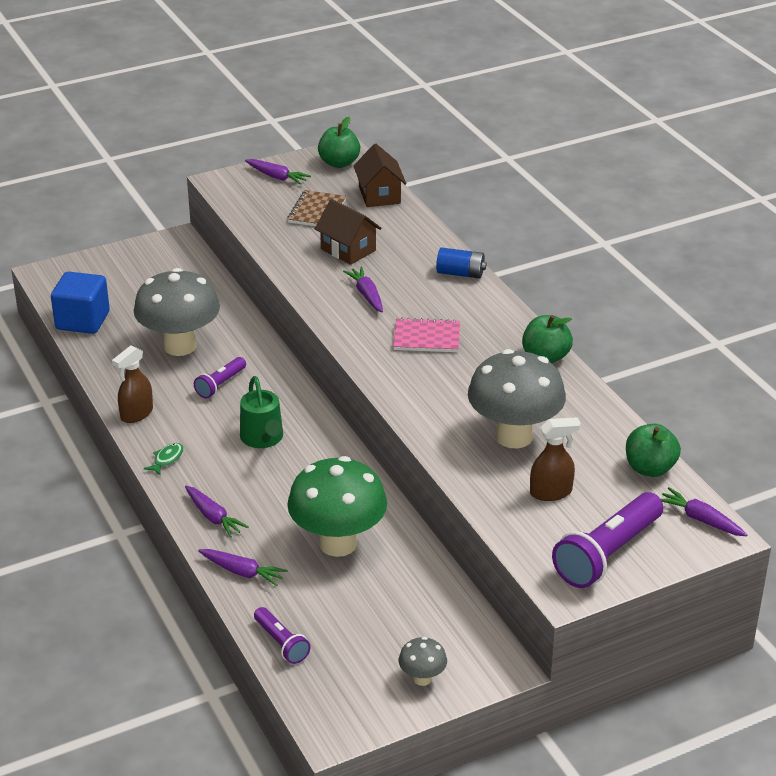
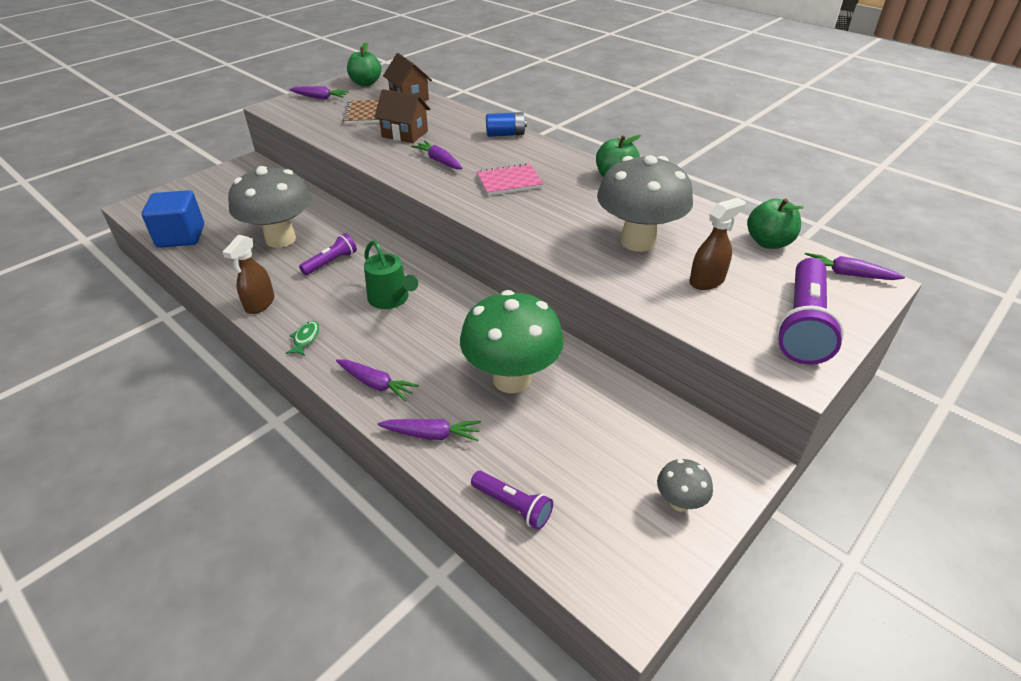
camera: 20 degrees left, 5 degrees up
(220, 384) = (331, 262): purple flashlight -> purple flashlight turned 150 degrees counterclockwise

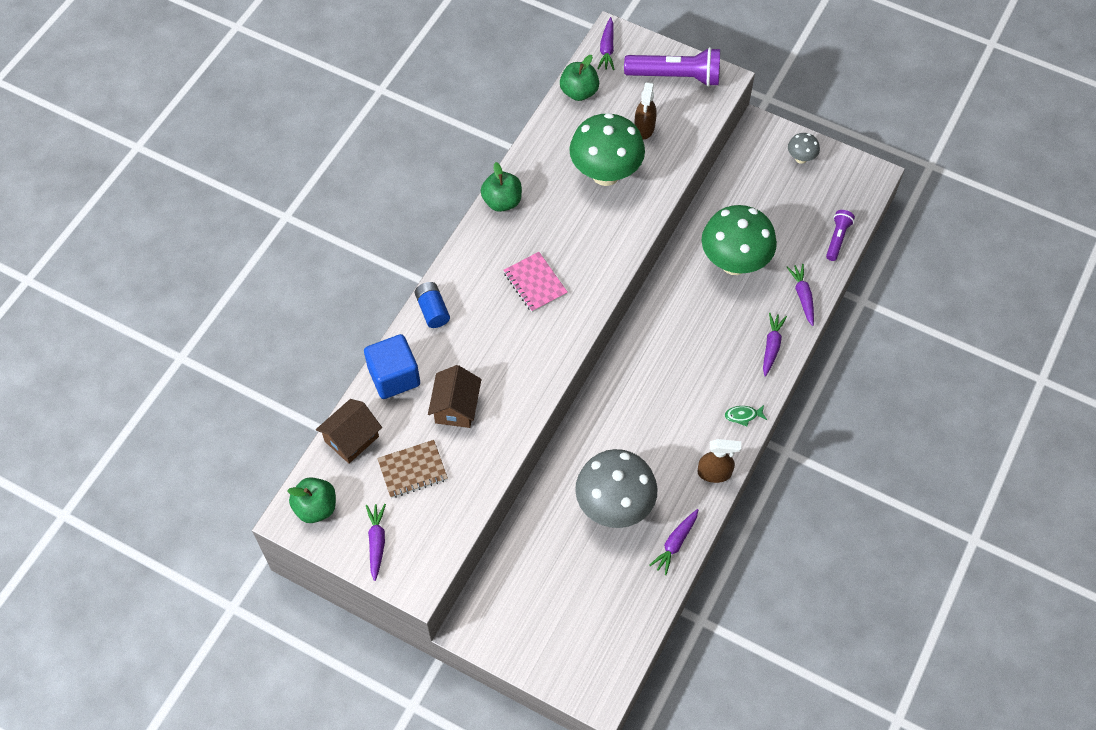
camera: 105 degrees left, 20 degrees up
(181, 236) = (639, 607): blue cube -> blue cube (394, 376)
(331, 262) = (637, 442): purple flashlight -> none
(391, 299) = (672, 373): green watering can -> none
(439, 161) = (510, 354): purple carrot -> purple carrot (675, 543)
(638, 241) = (605, 174): grey mushroom -> green mushroom
(707, 281) = (644, 128): brown spray bottle -> brown spray bottle turned 120 degrees counterclockwise

